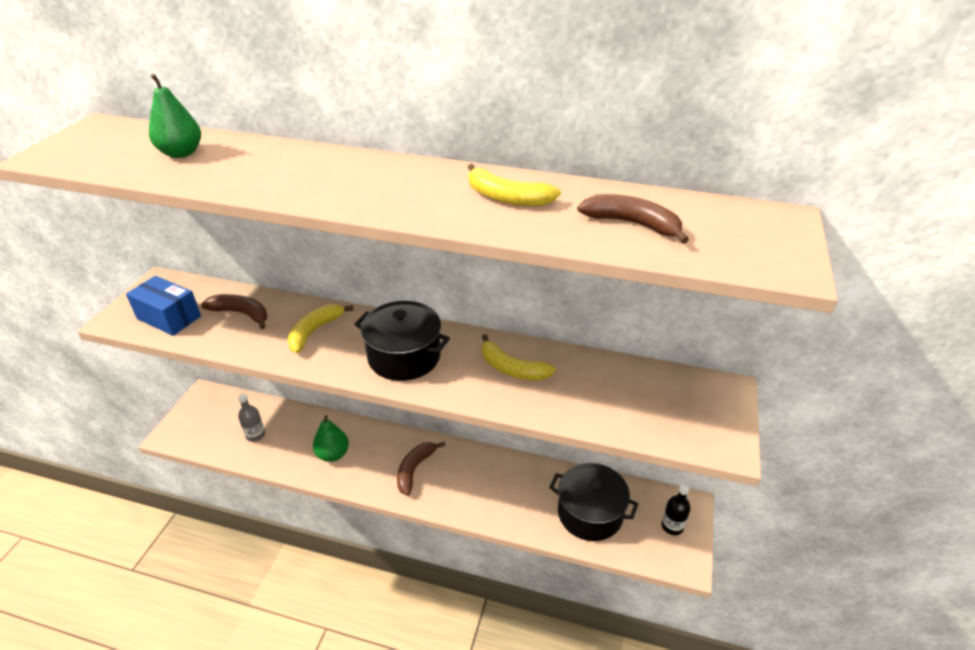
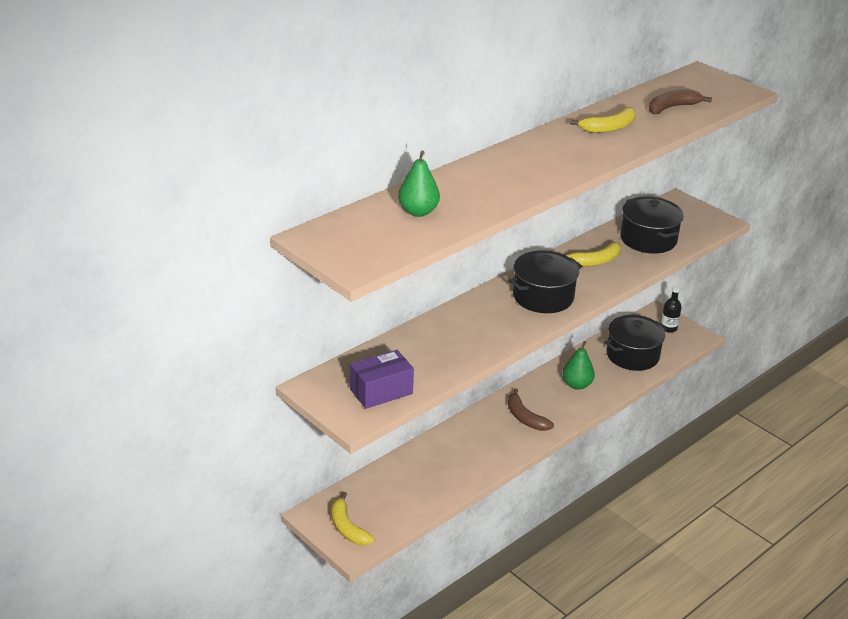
camera: 60 degrees left, 5 degrees down
(169, 317) = (381, 391): blue box -> purple box
(241, 314) = (413, 354): brown banana -> none
(255, 435) = (404, 494): grey bottle -> none
(314, 331) = (474, 325): yellow banana -> yellow banana (347, 528)
(333, 454) = (470, 455): green pear -> green pear (577, 385)
(606, 394) = (648, 239): none -> black pot

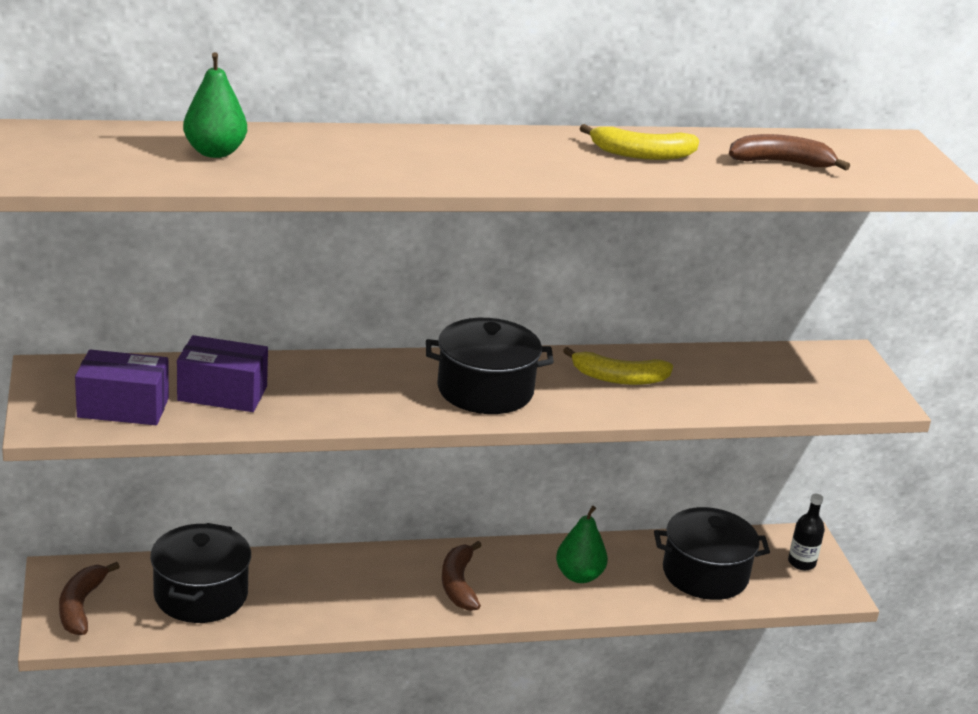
camera: 30 degrees right, 5 degrees down
(347, 528) = (81, 606): yellow banana -> brown banana
(419, 358) = (222, 393): none -> purple box
(648, 239) = (737, 382): black pot -> black pot (201, 595)

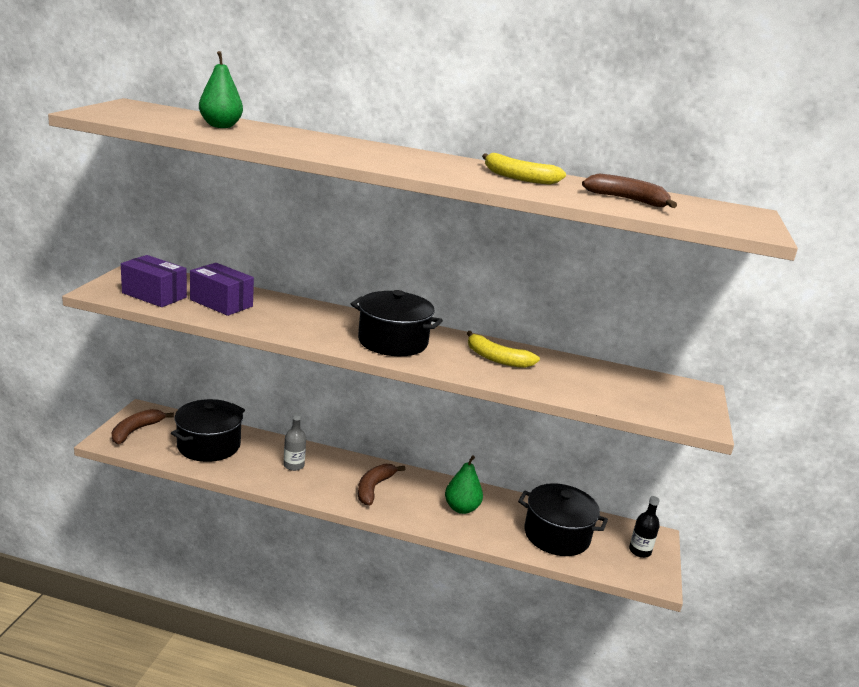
camera: 25 degrees right, 5 degrees down
(335, 586) = (293, 465): none -> grey bottle

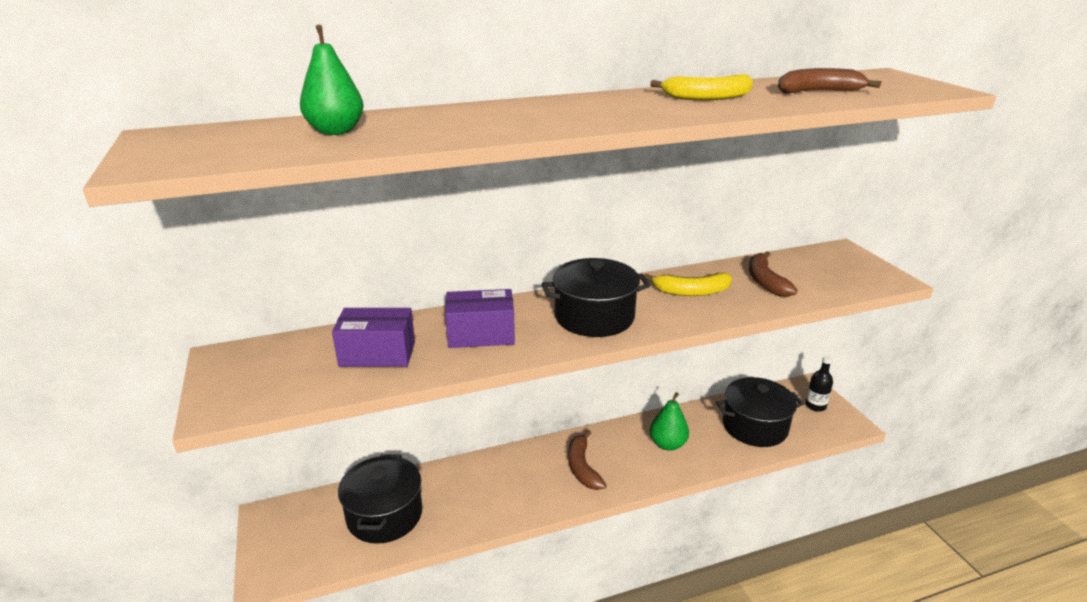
camera: 30 degrees left, 5 degrees up
(136, 431) = (286, 545): brown banana -> brown banana (765, 281)
(154, 295) = (289, 381): purple box -> purple box (481, 334)
(293, 465) = (490, 487): grey bottle -> none

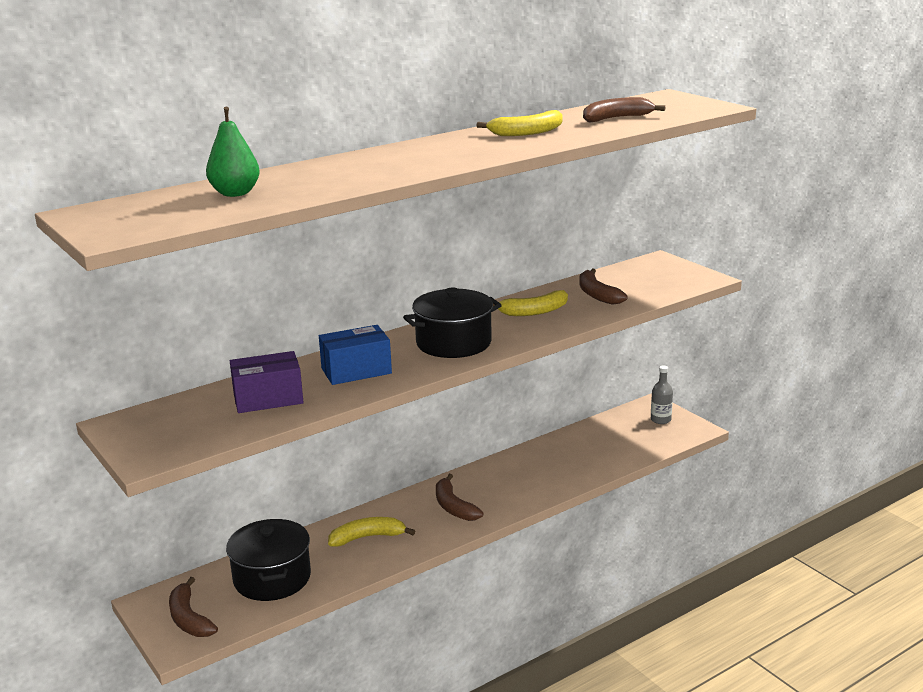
camera: 15 degrees left, 5 degrees down
(291, 546) = (189, 618): none -> brown banana
(481, 334) = (356, 371): purple box -> blue box
(489, 486) = (367, 537): none -> yellow banana
(667, 444) = (529, 474): green pear -> none
(754, 426) = (608, 446): black pot -> none
(815, 406) = (660, 420): black bottle -> grey bottle

